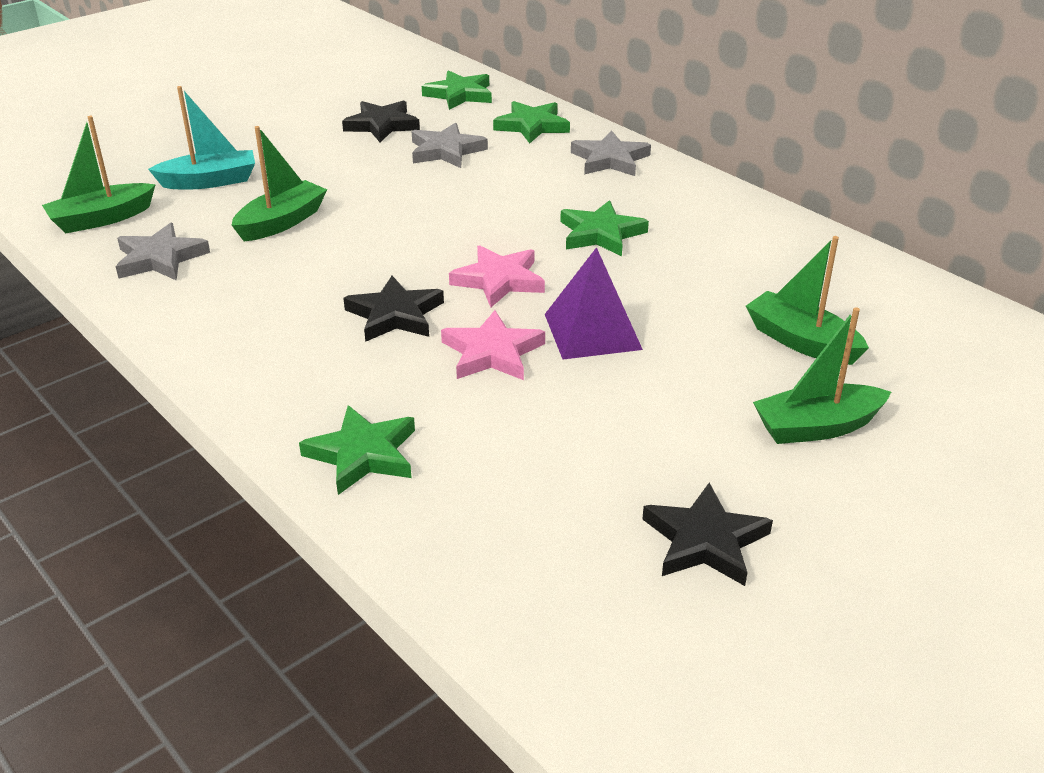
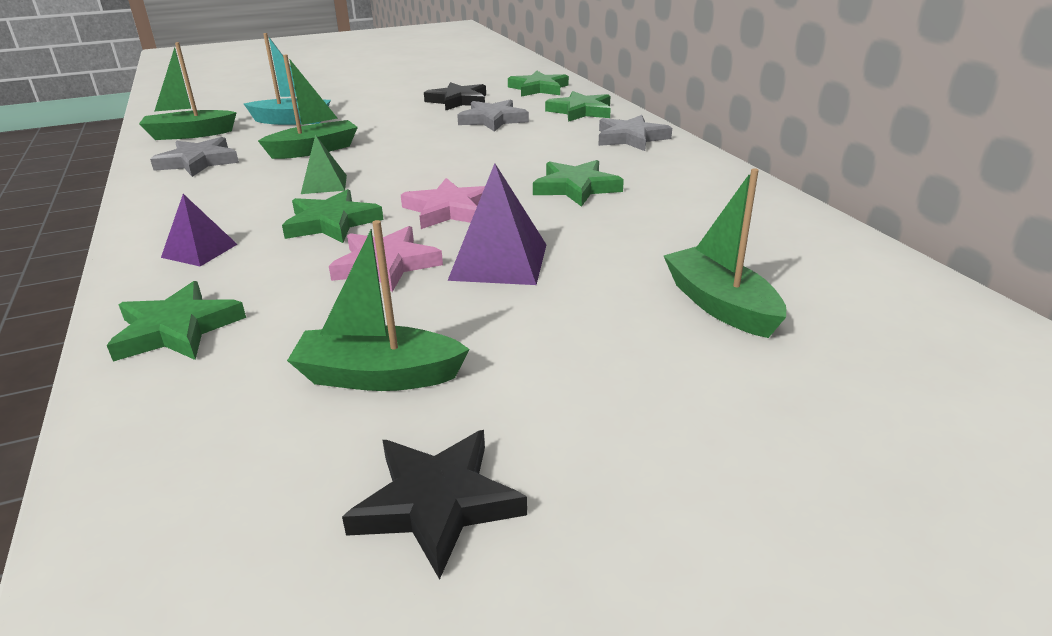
camera: 20 degrees right, 5 degrees down
(292, 370) = (199, 251): none -> purple pyramid
(339, 268) = (324, 184): none -> green pyramid
(395, 315) = (331, 223): black star -> green star
(817, 427) = (679, 397): green boat -> green boat (379, 376)

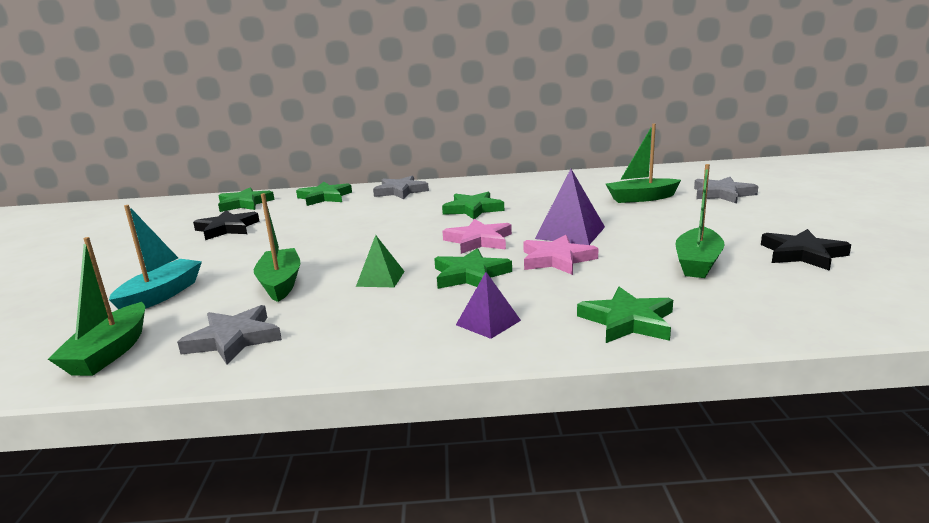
camera: 70 degrees left, 10 degrees down
(493, 120) = (302, 221): grey star -> grey star (722, 194)

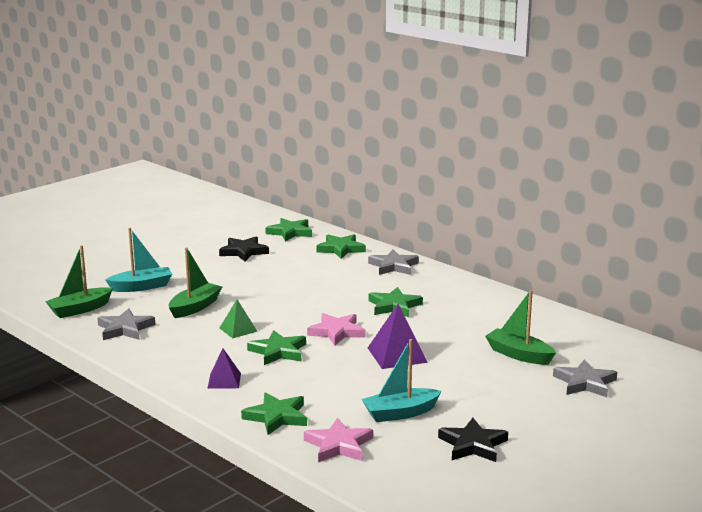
camera: 45 degrees right, 0 degrees up
(556, 259) = (340, 367): pink star -> pink star (339, 445)
(697, 263) = (400, 413): green boat -> turquoise boat

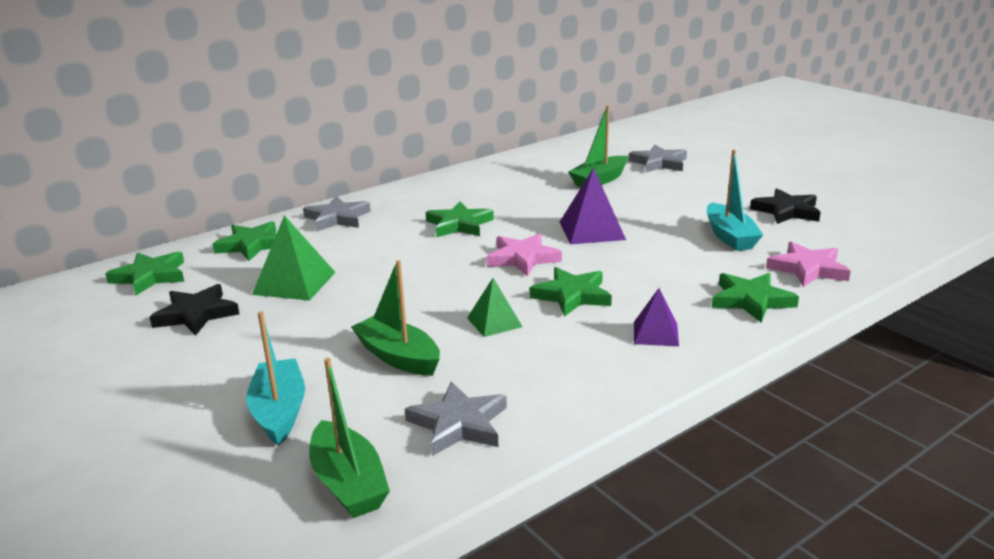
camera: 80 degrees left, 5 degrees up
(286, 269) = (294, 283): none -> green pyramid

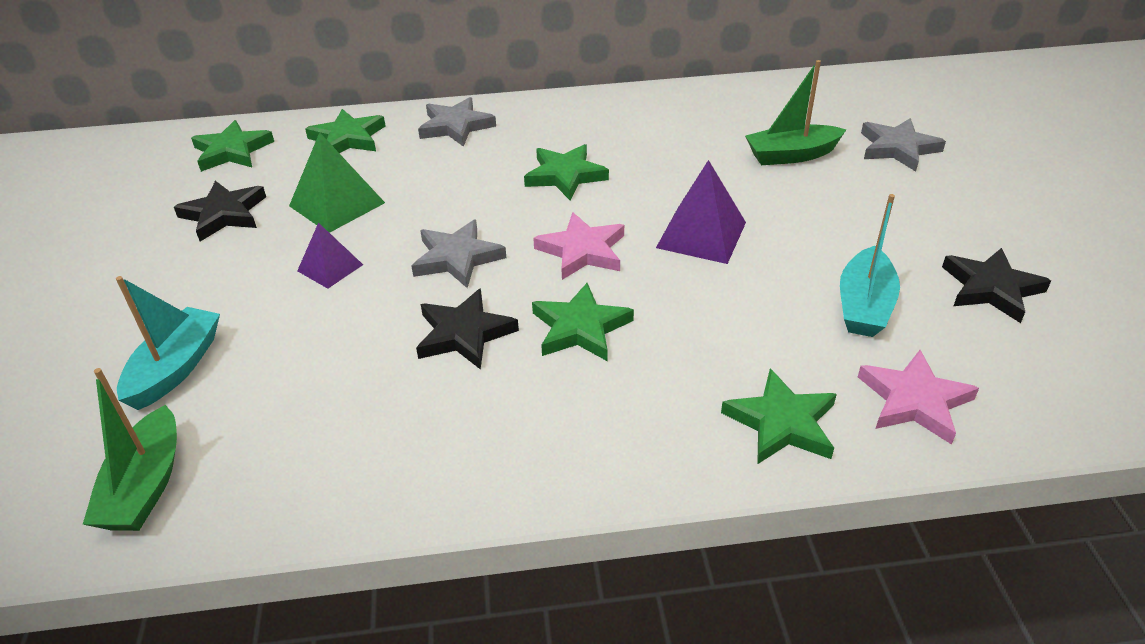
camera: 30 degrees right, 15 degrees up
(398, 357) = (333, 343): green boat -> none
(458, 424) = (300, 459): grey star -> grey star (457, 258)
(494, 322) = (464, 334): green pyramid -> black star
(656, 333) = (614, 425): purple pyramid -> purple pyramid (330, 267)

